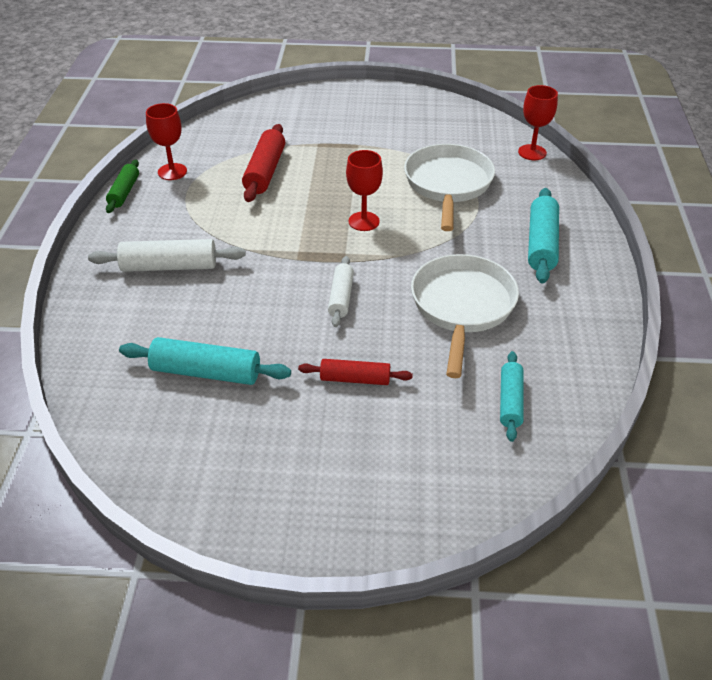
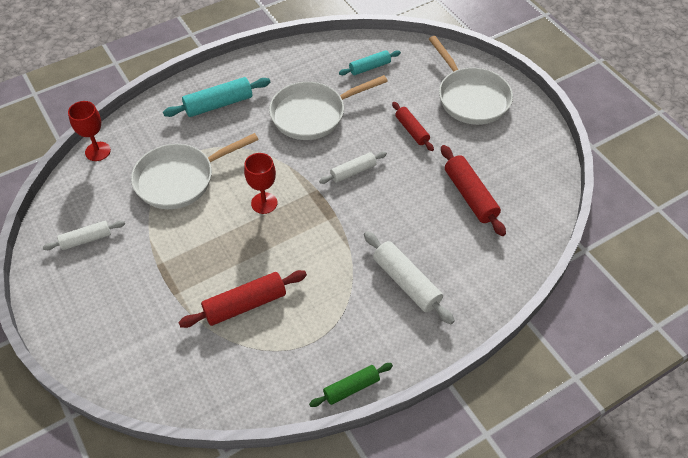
camera: 125 degrees left, 10 degrees up
(172, 172) = (295, 375): red goblet -> none
(206, 372) = (470, 196): turquoise rolling pin -> red rolling pin
(357, 478) = (470, 97): none -> white pan
(424, 121) = (86, 239): none -> white rolling pin

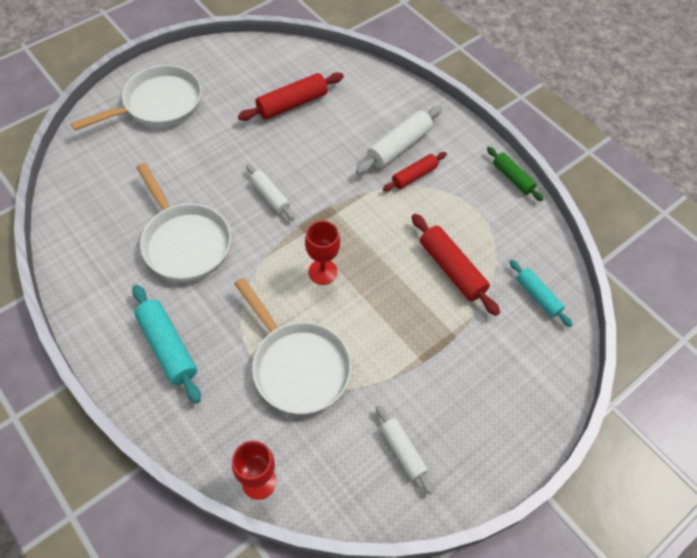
camera: 100 degrees left, 5 degrees up
(369, 67) = (105, 194): turquoise rolling pin -> turquoise rolling pin (537, 296)
(411, 130) = (208, 151): red rolling pin -> red rolling pin (414, 176)

